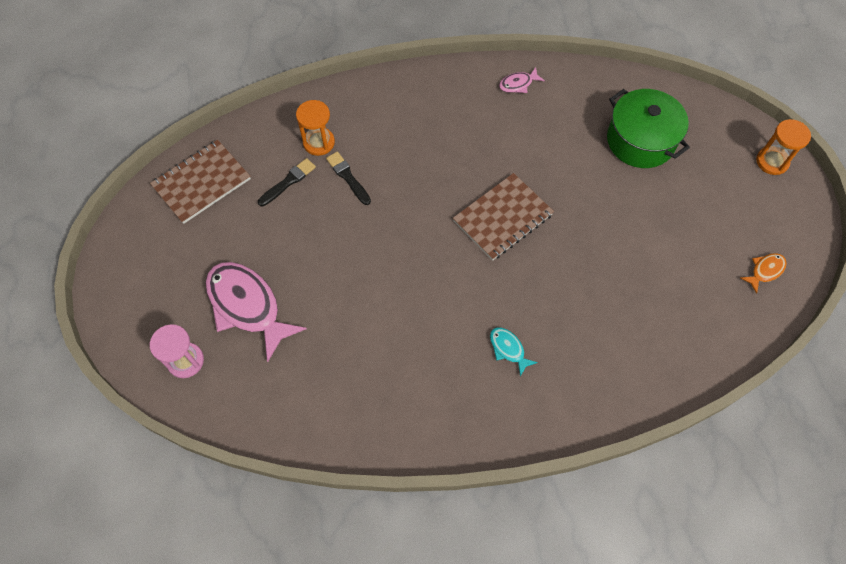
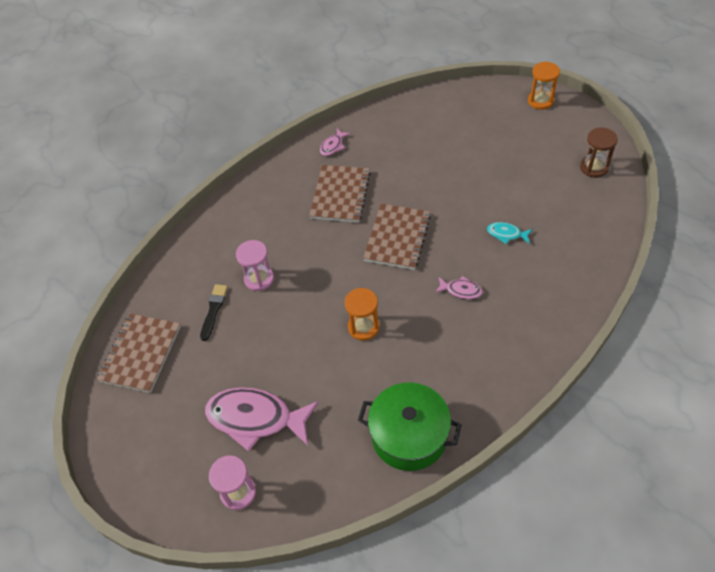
camera: 30 degrees left, 10 degrees down
(319, 142) = (215, 268): orange hourglass -> orange hourglass (363, 327)
(348, 177) = (259, 279): black brush -> pink hourglass
(484, 140) = (340, 195): none -> brown notebook
(508, 349) = (475, 320): turquoise fish -> turquoise fish (506, 234)
(519, 310) = (461, 290): none -> pink fish
(640, 140) = (447, 135): green pot -> green pot (409, 436)
(765, 271) = (594, 167): orange fish -> brown hourglass

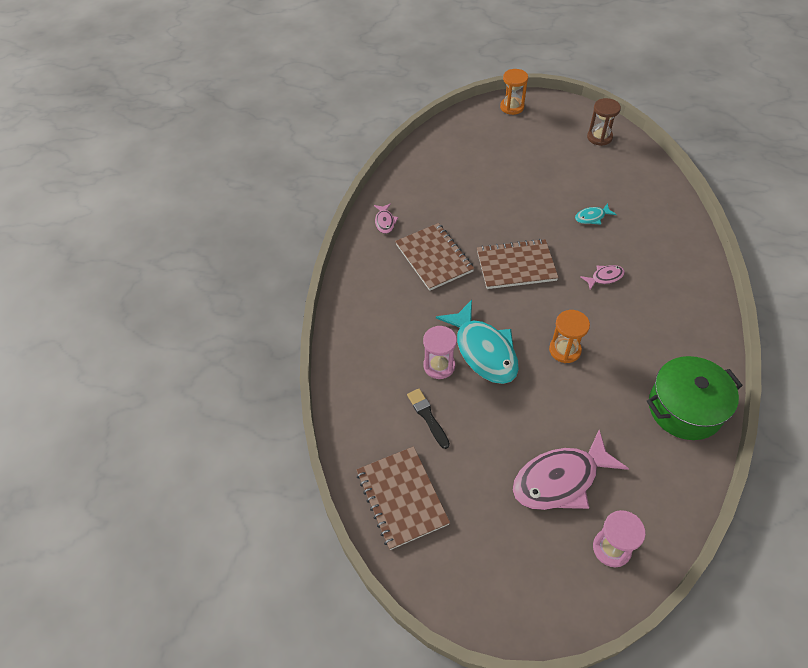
camera: 40 degrees left, 0 degrees up
(302, 288) = (483, 350): none -> turquoise fish
(397, 238) = (516, 266): brown notebook -> brown notebook turned 75 degrees counterclockwise

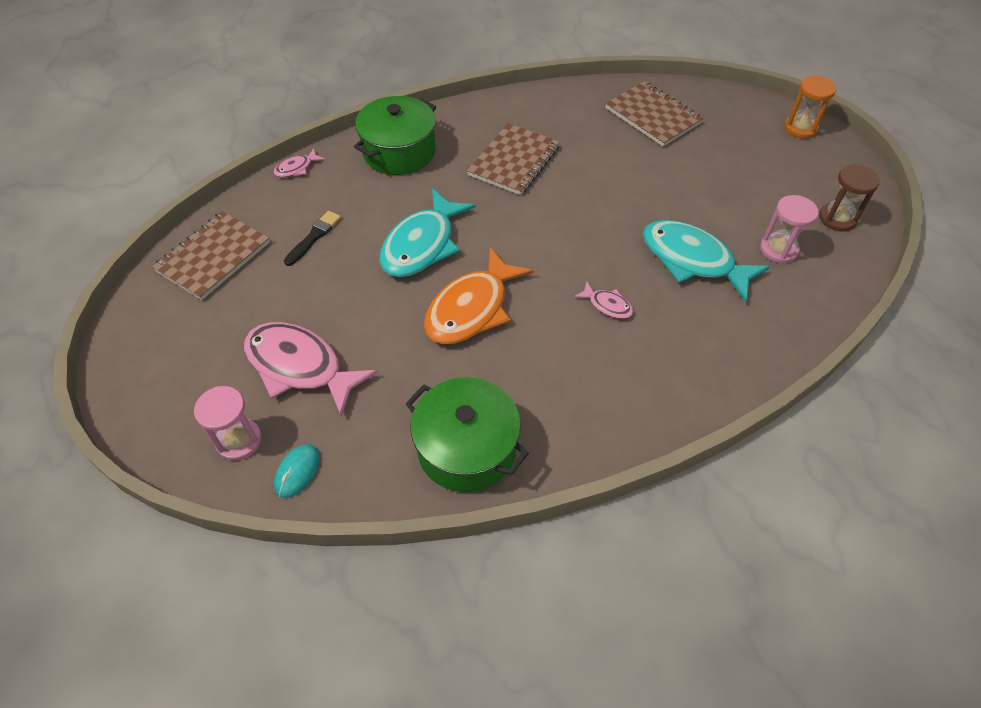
camera: 55 degrees right, 0 degrees up
(370, 320) = (399, 152): none -> green pot
(385, 222) = (530, 109): pink fish -> pink fish (296, 168)
(439, 366) = (379, 220): pink hourglass -> pink hourglass (778, 249)
(516, 266) = (558, 225): brown notebook -> brown notebook (652, 116)
(565, 350) = (472, 308): orange hourglass -> orange fish
(592, 217) = (692, 260): turquoise fish -> turquoise fish, size x2.19
(658, 519) = (297, 471): none -> turquoise mouse

